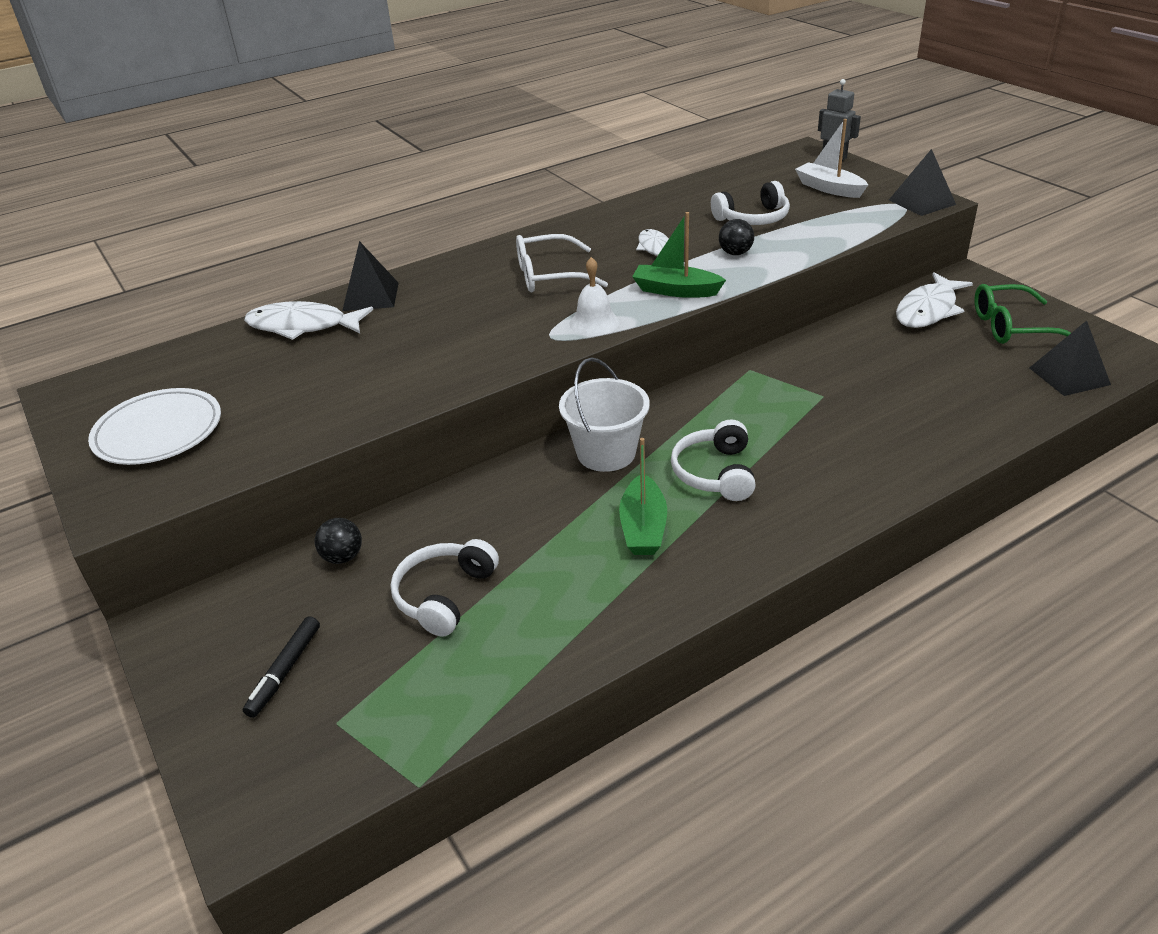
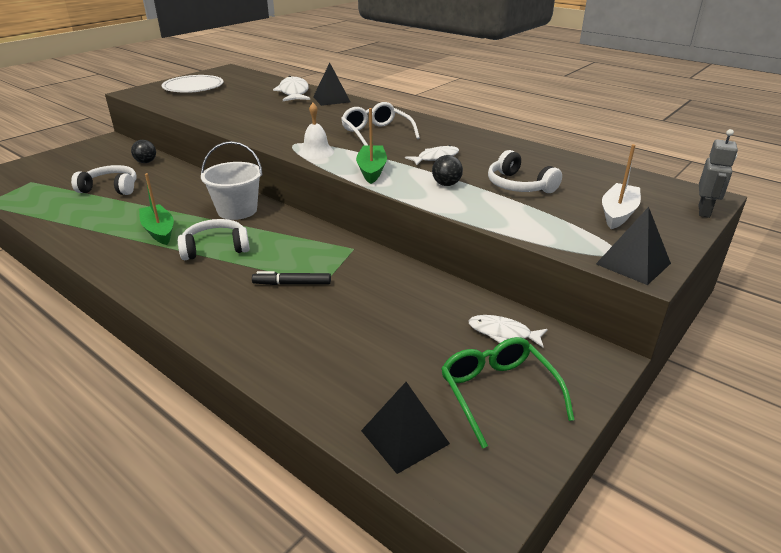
camera: 70 degrees right, 5 degrees down
(285, 671) = (68, 166): black marker -> black marker (292, 284)
(643, 527) = (159, 231): green boat -> green boat turned 75 degrees clockwise
(928, 310) = (503, 333): white fish -> white fish, size x0.63

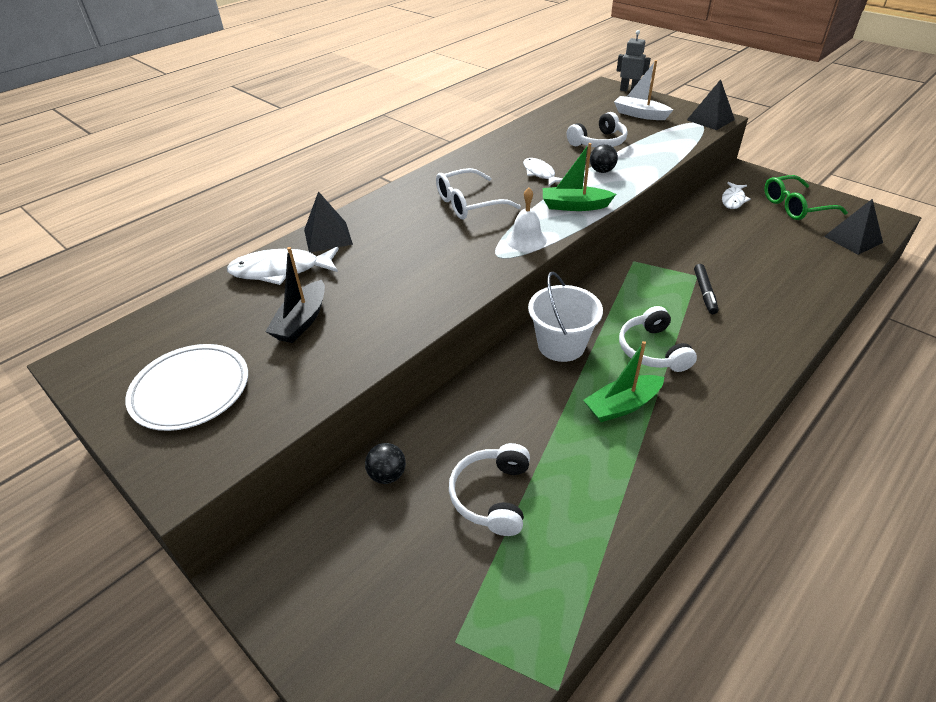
camera: 85 degrees left, 10 degrees up
(239, 101) = (302, 321): none -> black boat

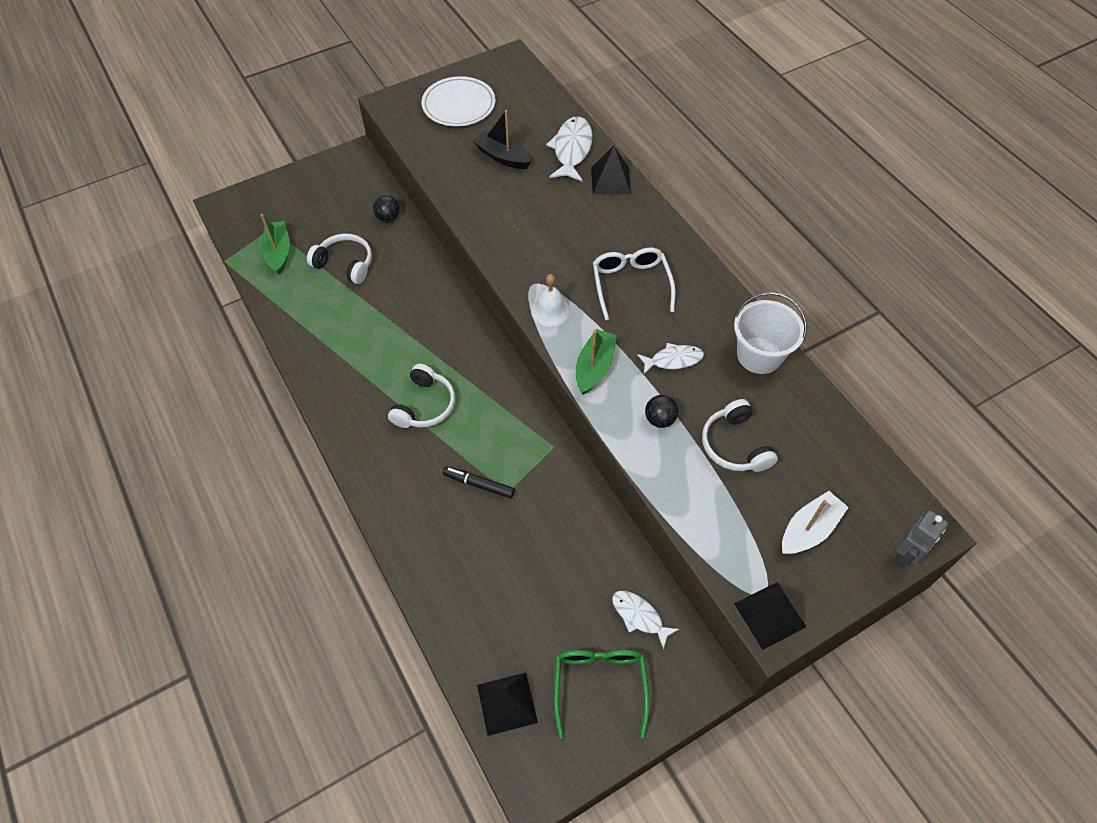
camera: 105 degrees right, 15 degrees up
(561, 345) = (460, 344): white bucket -> white bucket (759, 355)
(622, 405) = (378, 359): green boat -> green boat (278, 252)
(652, 350) = (424, 405): white headphones -> white headphones turned 105 degrees clockwise

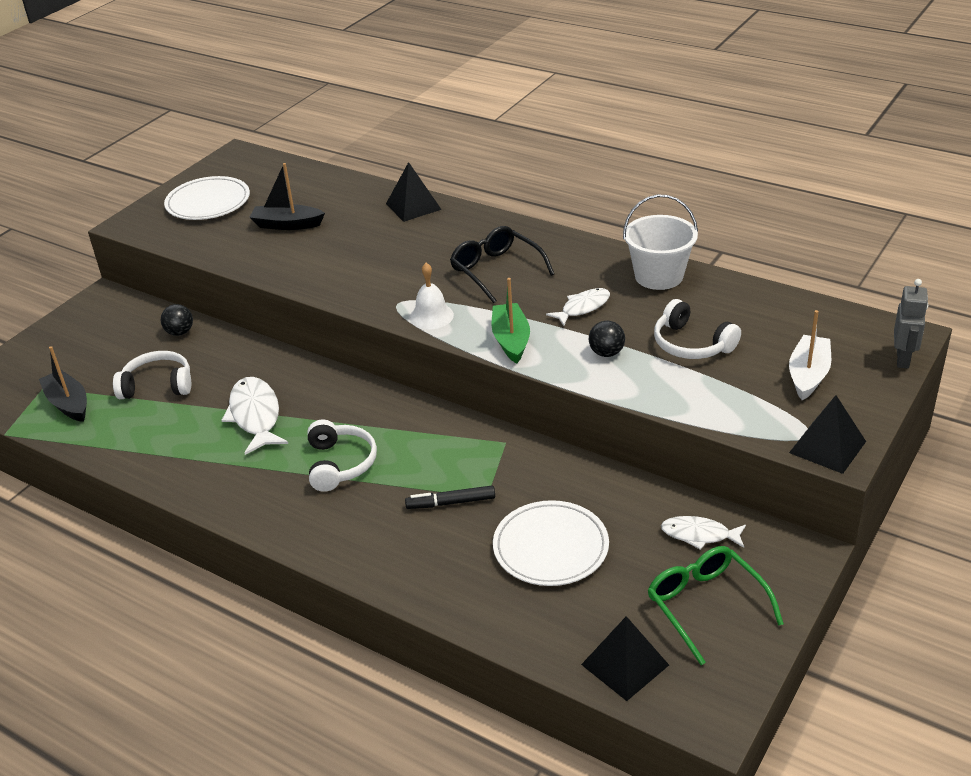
camera: 25 degrees left, 20 degrees down
(278, 252) = (68, 404): green boat -> black boat
(523, 566) = (550, 547): none -> white plate
(572, 150) = (355, 198): white fish -> white fish (255, 416)
(631, 285) = (496, 271): white glasses -> black glasses

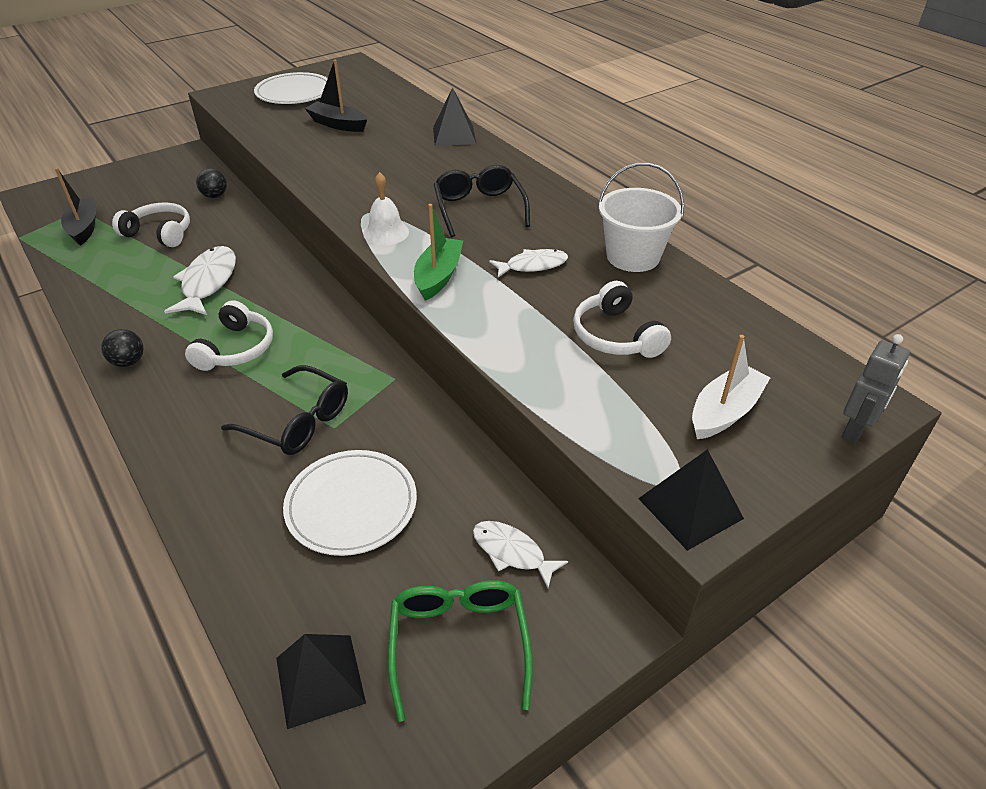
camera: 20 degrees right, 5 degrees up
(451, 503) = (297, 421): black marker -> black glasses
(606, 353) = (520, 317): black ball -> black ball (128, 362)

